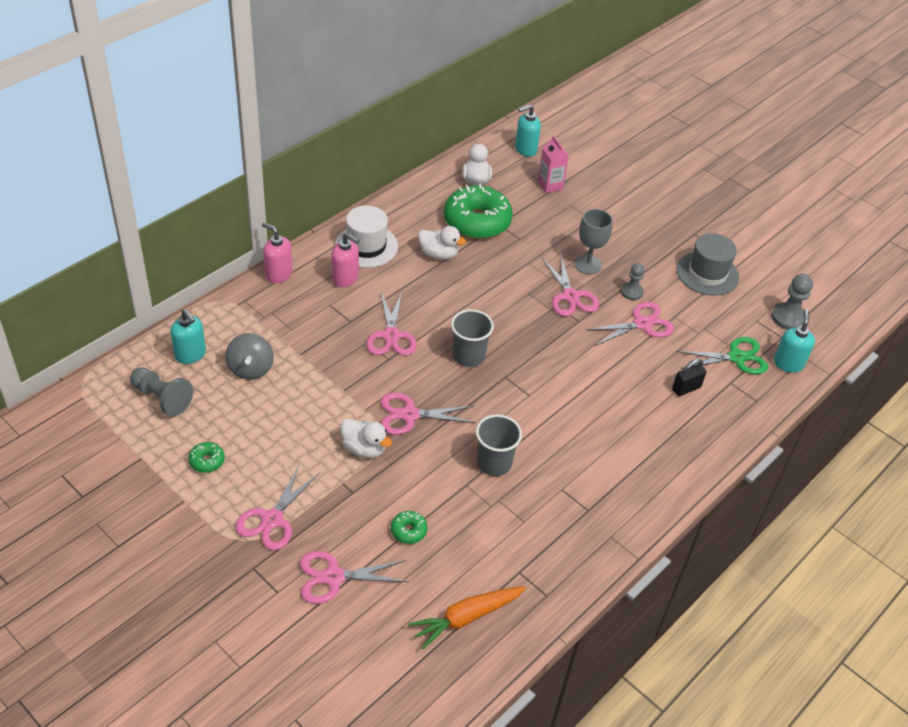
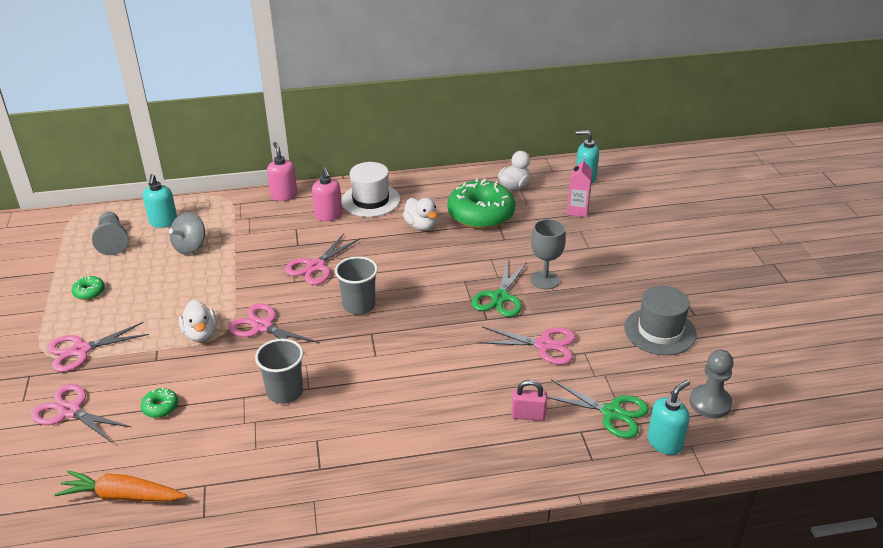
camera: 40 degrees right, 10 degrees down
(570, 296) = (500, 297): pink scissors -> green scissors
(631, 292) = (563, 316): grey pawn -> none
(686, 388) = (528, 415): black padlock -> pink padlock

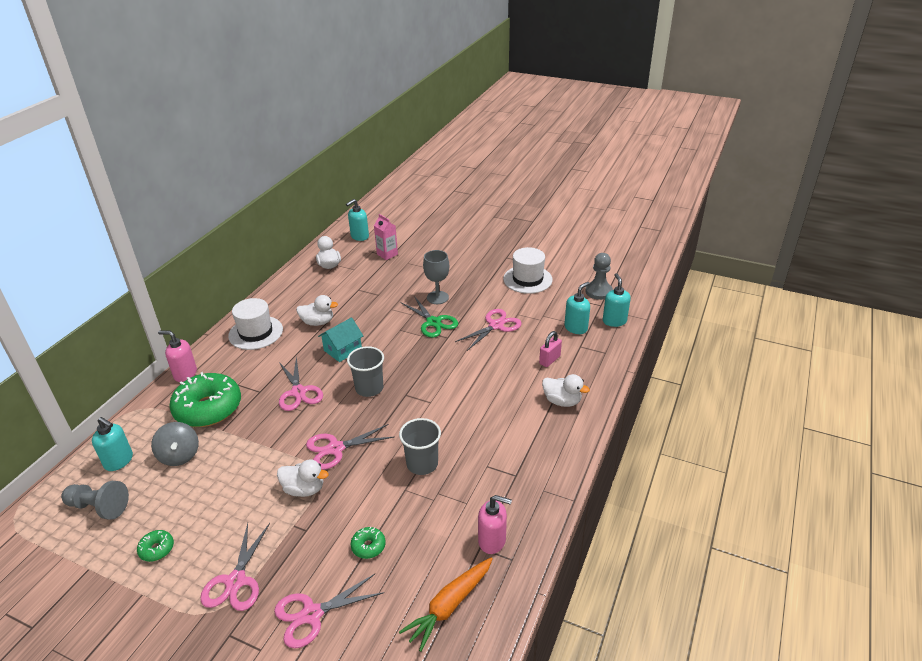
camera: 55 degrees left, 0 degrees up
(328, 215) = (245, 361): pink soap dispenser -> pink soap dispenser (492, 541)
(397, 261) = (343, 350): none -> turquoise house
(466, 456) = (562, 401): none -> white duck
(481, 214) = (340, 292): green donut -> green donut (208, 408)
(612, 413) = (576, 328): green scissors -> turquoise soap dispenser
(660, 331) = (527, 279): grey hat -> white hat

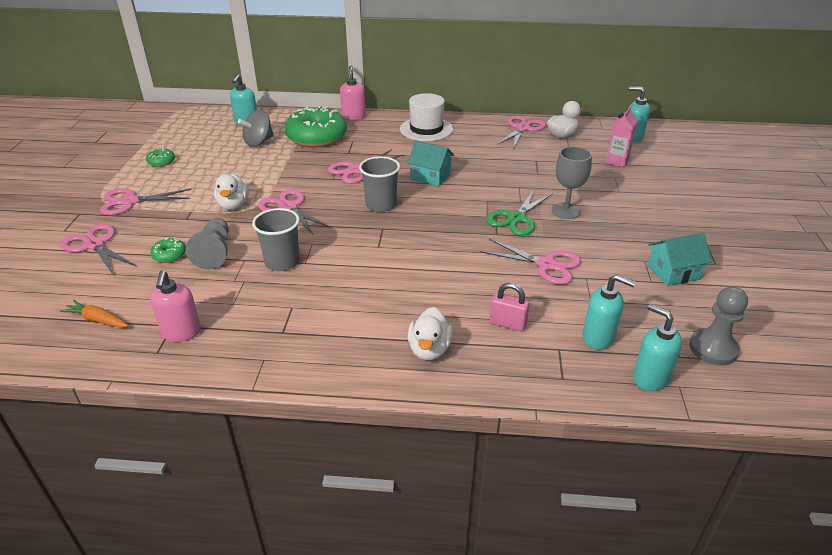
camera: 70 degrees right, 0 degrees up
(99, 507) = (199, 130): grey pawn -> grey pawn (214, 252)
(302, 280) = (522, 128): none -> pink scissors
(318, 322) = (463, 153): white duck -> none
(449, 606) = (97, 320): orange carrot -> orange carrot, size x0.63
(527, 279) = (673, 272): white hat -> turquoise house
(614, 321) = (650, 378): turquoise soap dispenser -> turquoise soap dispenser turned 105 degrees counterclockwise

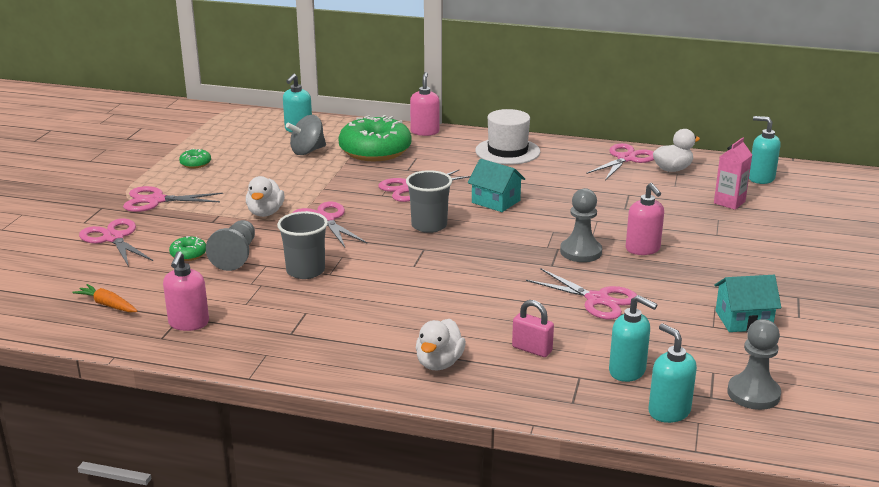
camera: 10 degrees right, 10 degrees down
(516, 218) = (580, 252): green scissors -> grey pawn
(566, 211) = (643, 249): grey goblet -> pink soap dispenser

